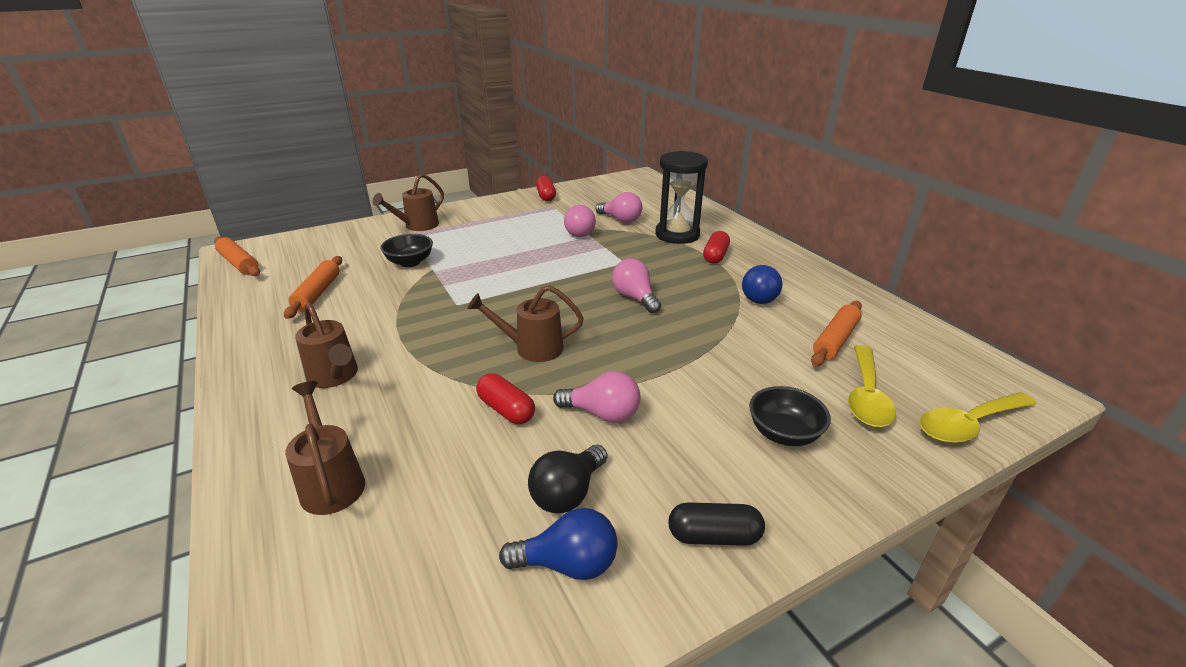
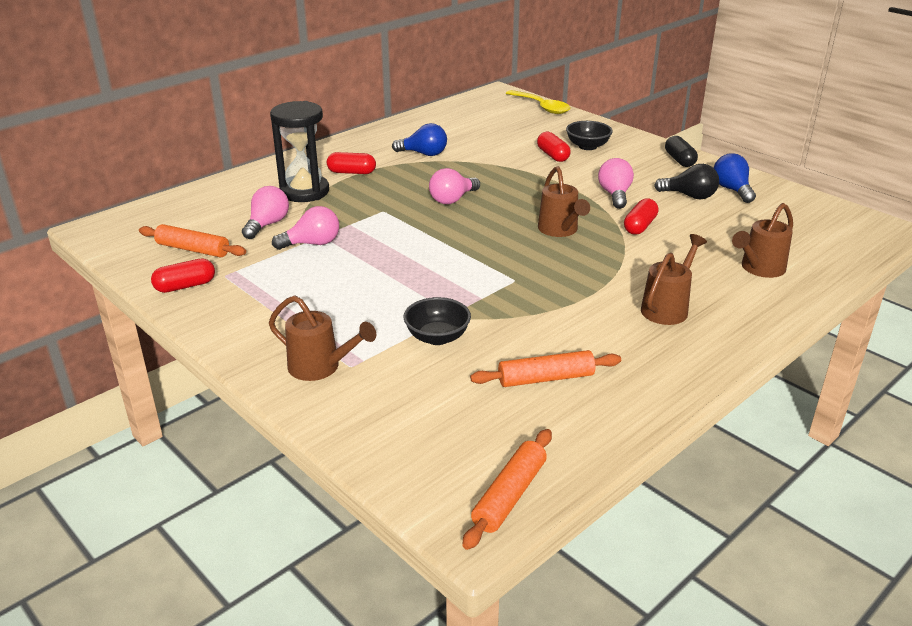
camera: 105 degrees left, 0 degrees up
(748, 390) = (553, 155): none -> red capsule
(835, 340) = (474, 132): orange rolling pin -> orange rolling pin (193, 249)
(866, 396) = (533, 127): yellow spoon -> none

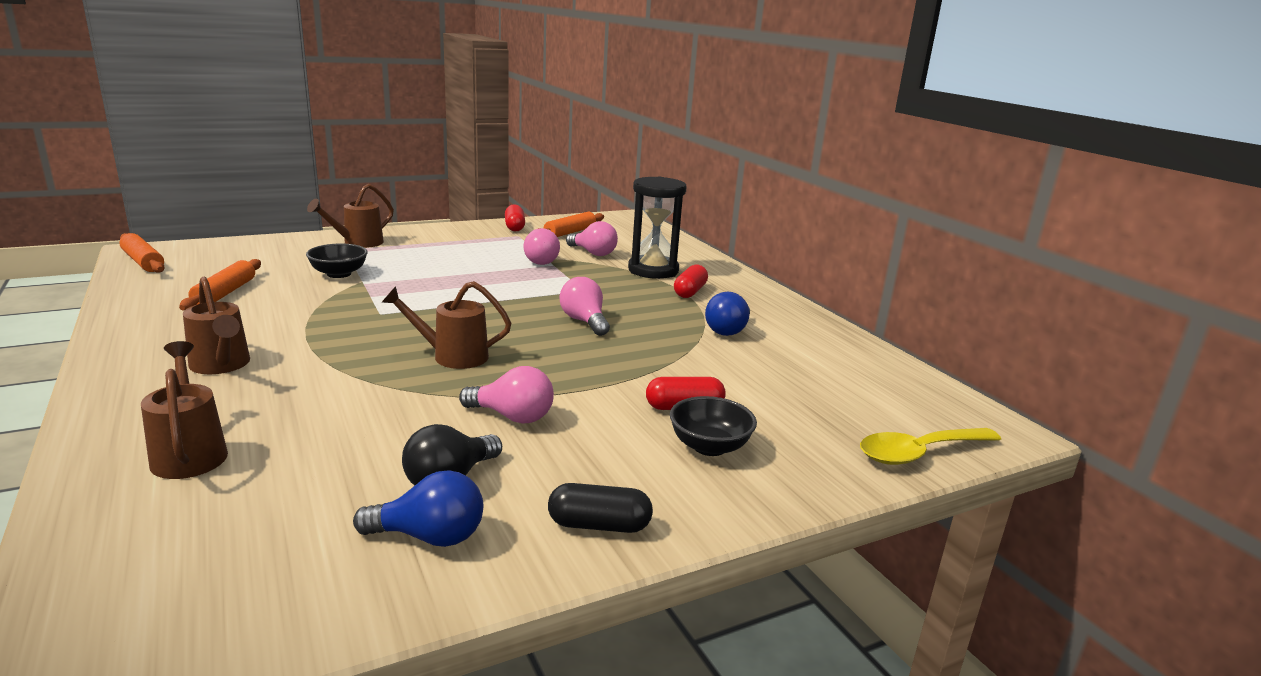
camera: 105 degrees right, 10 degrees down
(639, 226) = (405, 406): red capsule -> none

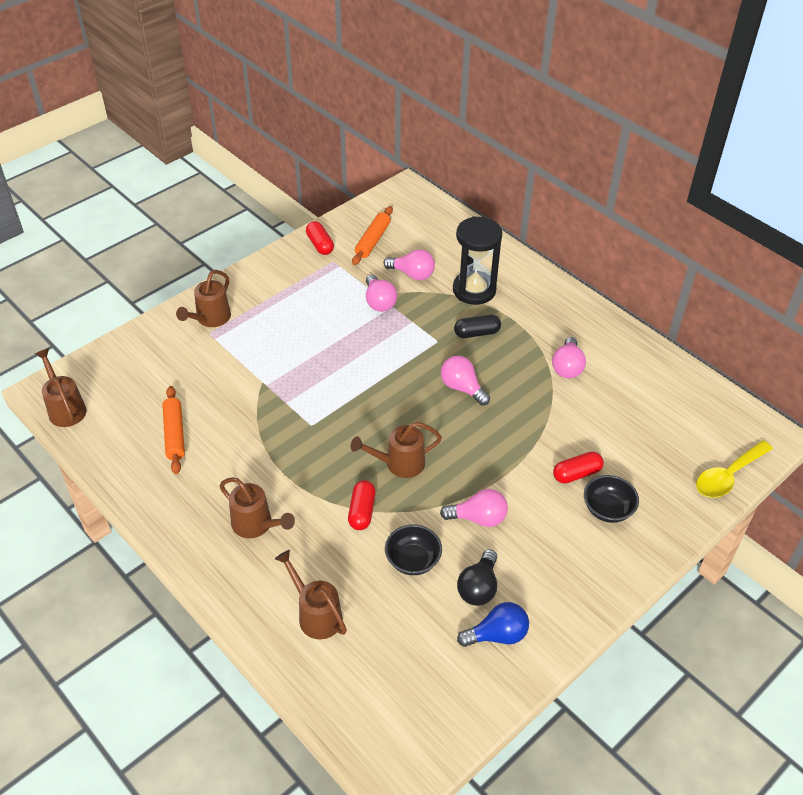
camera: 15 degrees left, 25 degrees up
(143, 262) = (65, 408): orange rolling pin -> brown watering can
(339, 274) = (236, 376): black bowl -> black bowl (412, 560)
(599, 525) = (578, 597): black capsule -> black capsule (476, 333)
(690, 292) = (517, 317): red capsule -> red capsule (362, 511)
(728, 330) = (567, 367): blue light bulb -> pink light bulb

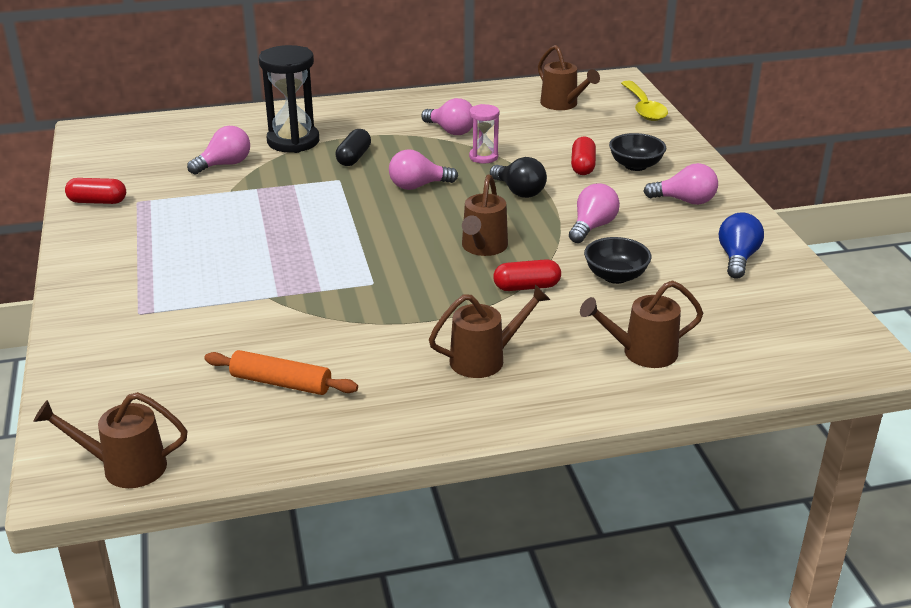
camera: 60 degrees left, 15 degrees down
(210, 319) = (115, 306): brown watering can -> brown watering can (563, 105)
(362, 511) = (526, 287): red capsule -> red capsule turned 45 degrees counterclockwise
(373, 240) = (140, 170): orange rolling pin -> none
(379, 302) = (240, 193): pink light bulb -> pink light bulb (685, 201)
(478, 587) = (676, 251): black light bulb -> black light bulb (519, 191)
(539, 405) = (483, 157): none -> pink hourglass

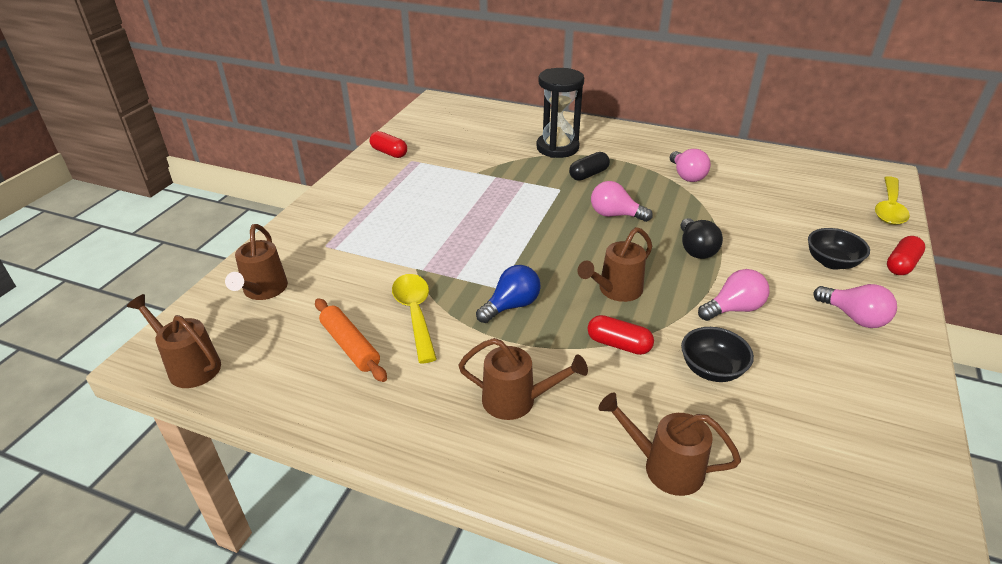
camera: 35 degrees right, 5 degrees up
(224, 164) = (493, 151): pink light bulb -> none
(315, 334) = (415, 314): none -> yellow spoon
(483, 157) = (693, 207): pink hourglass -> none
(563, 105) = (809, 182): brown watering can -> brown watering can (263, 291)
(583, 166) = (777, 245): red capsule -> red capsule (901, 265)
(737, 258) = (861, 405): blue light bulb -> blue light bulb (511, 306)

